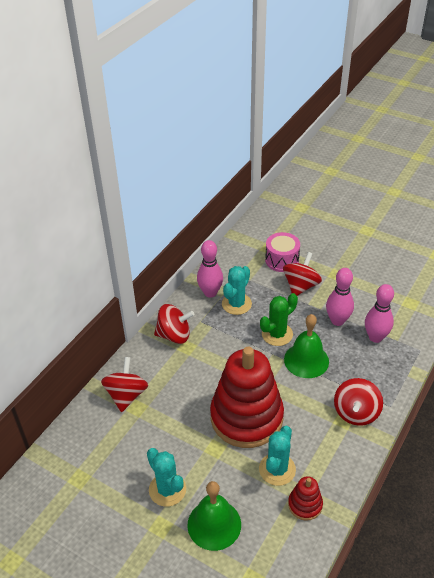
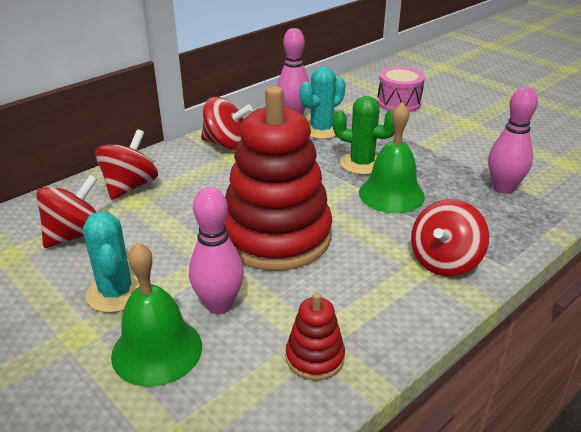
camera: 15 degrees right, 10 degrees down
(277, 334) = (361, 163): green cactus -> green cactus turned 45 degrees clockwise
(277, 469) = (291, 303): turquoise cactus -> none
(300, 286) = (414, 127): red spinning top -> red spinning top (75, 235)
(337, 321) = (452, 164): pink bowling pin -> pink bowling pin (219, 305)

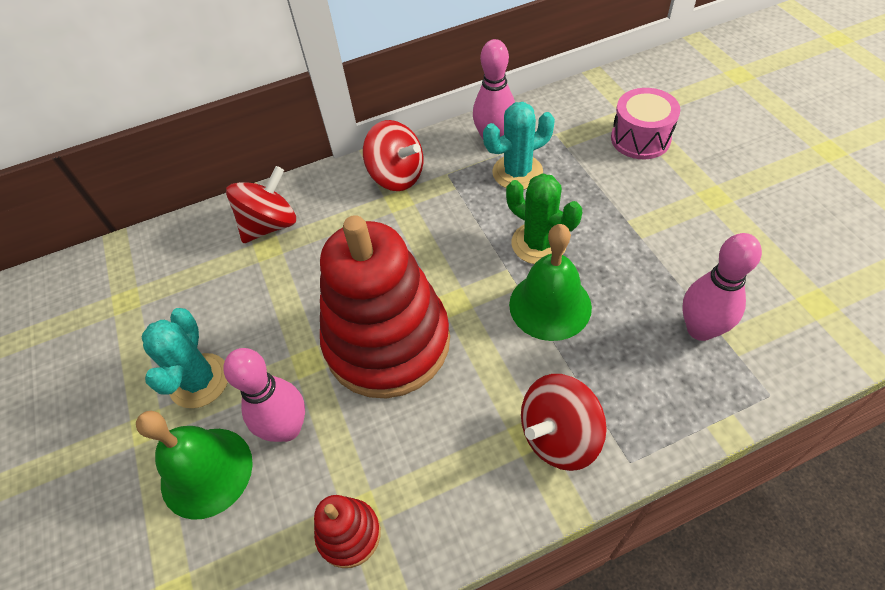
camera: 25 degrees right, 20 degrees up
(75, 235) = (192, 286): red spinning top -> none

